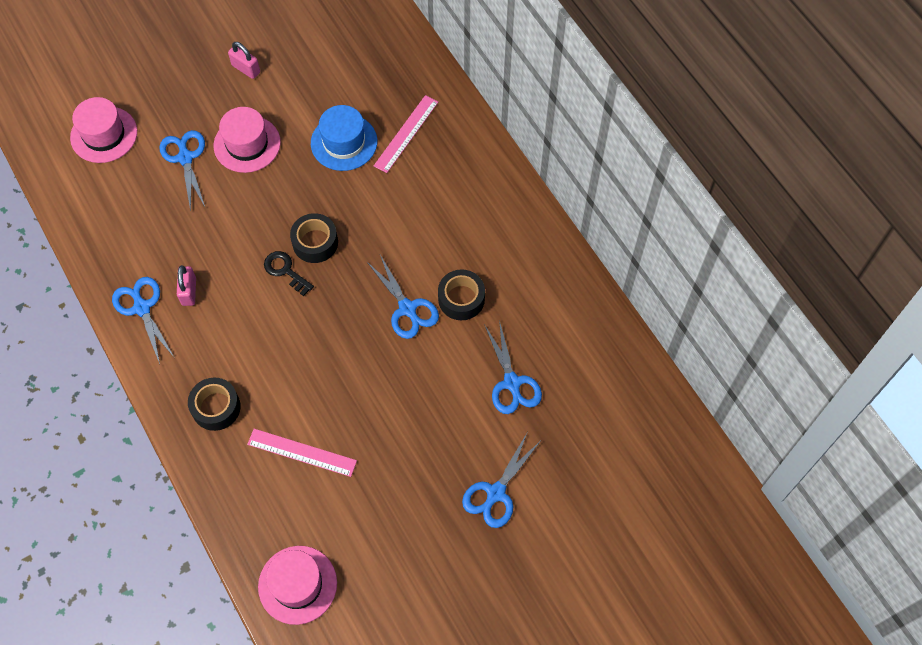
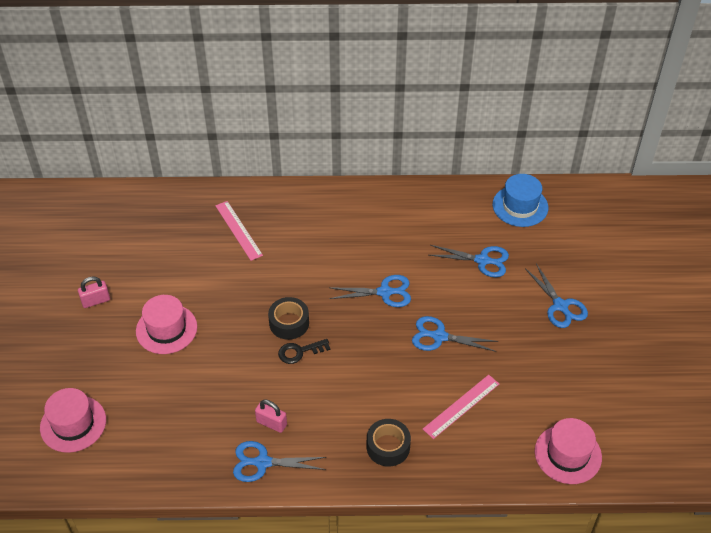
camera: 60 degrees left, 15 degrees down
(185, 158) = (145, 375): blue scissors -> blue scissors (439, 336)
(344, 142) = (215, 269): blue hat -> blue hat (520, 206)
(461, 299) = (398, 259): black tape -> none

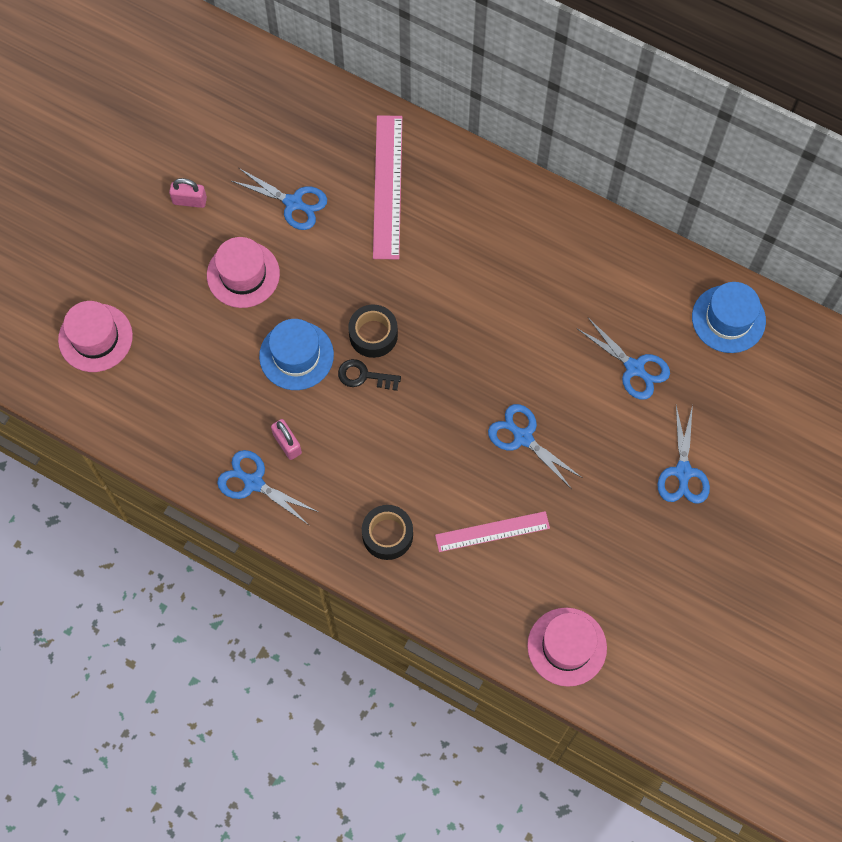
camera: 30 degrees right, 20 degrees up
(238, 230) = (387, 186): pink ruler -> pink ruler, size x1.52
(240, 362) = (296, 355): none -> blue hat
(384, 292) = (499, 351): blue scissors -> blue scissors (293, 203)

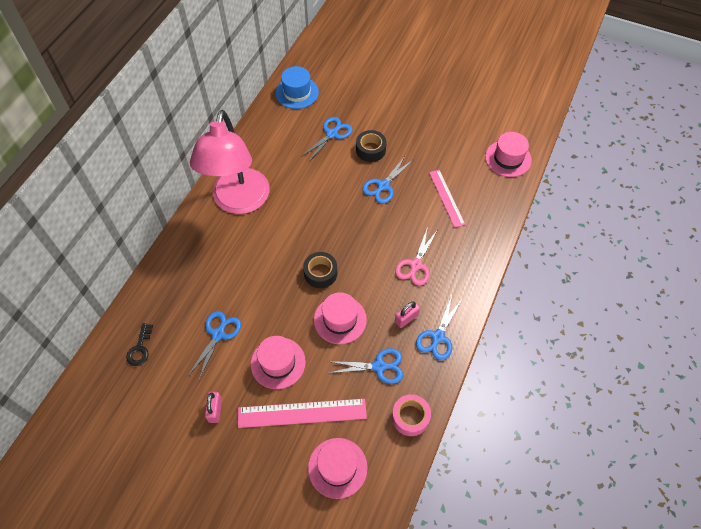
camera: 95 degrees left, 10 degrees down
(145, 431) = (410, 417): none -> pink tape
(296, 355) = (340, 319): blue hat -> pink hat
(364, 376) = (351, 276): black key -> black key (140, 348)
(373, 468) = (416, 265): none -> pink scissors
(387, 186) = (205, 274): pink ruler -> pink ruler (302, 413)
(387, 535) = (459, 253): black tape -> black tape (370, 150)
(507, 229) = (239, 202): none -> pink lamp
(683, 472) = (394, 110): blue scissors -> blue scissors (379, 366)

